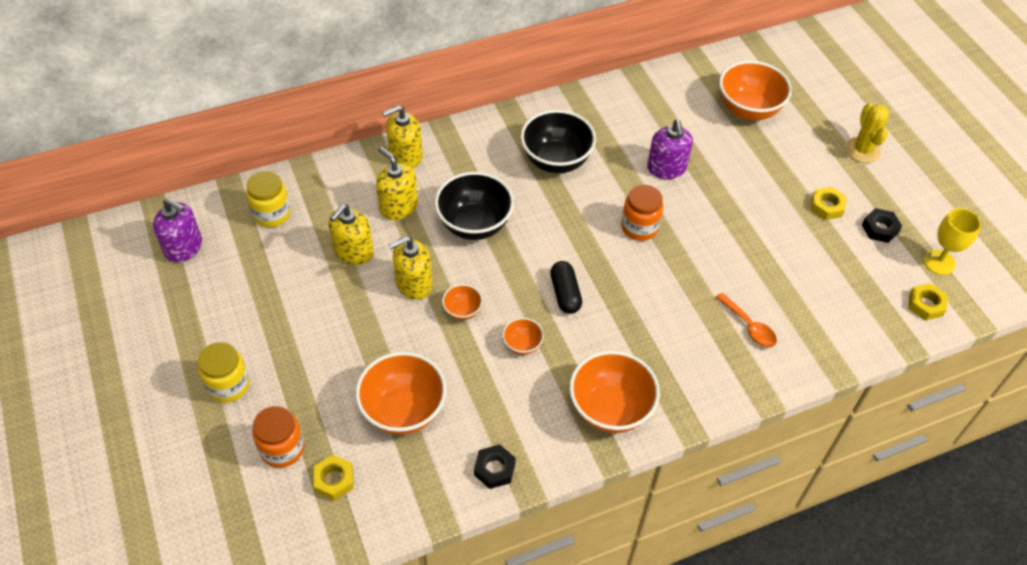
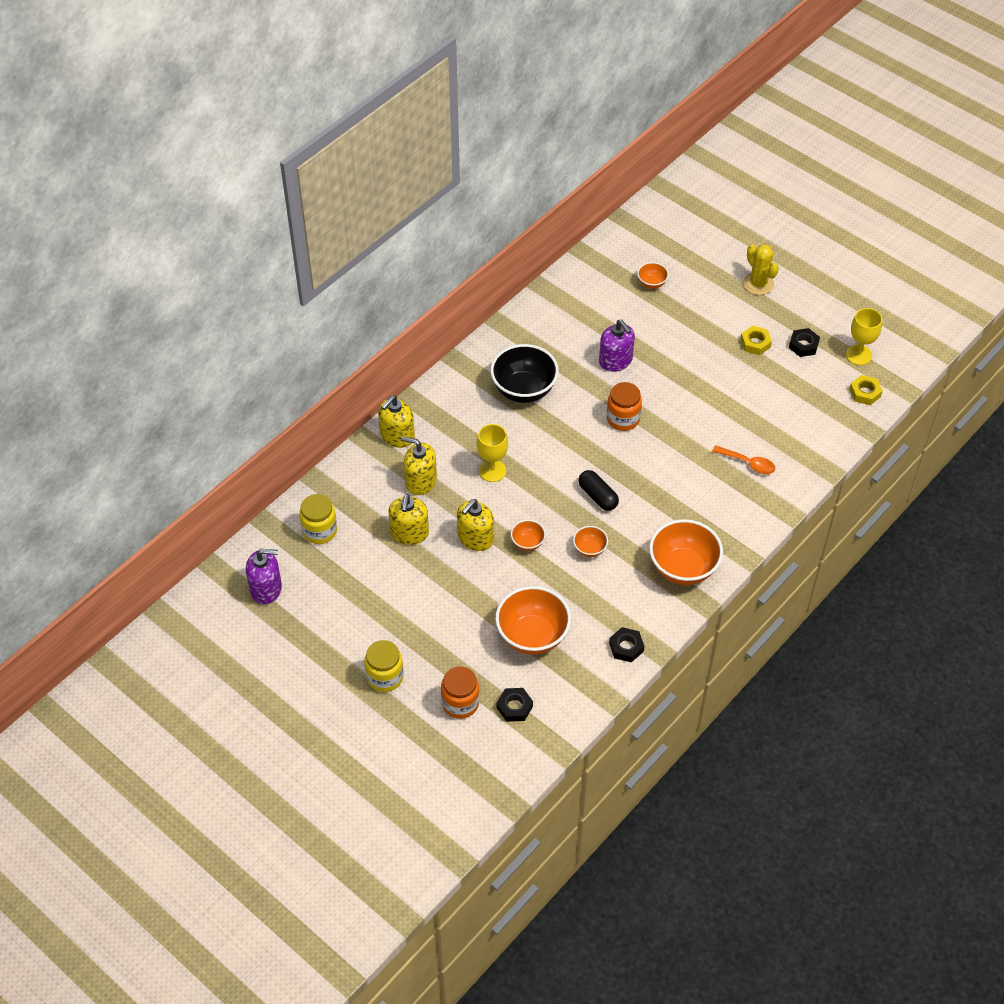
camera: 25 degrees left, 0 degrees up
(334, 480) = (514, 707): yellow nut -> black nut
(474, 225) = (492, 471): black bowl -> yellow goblet
(748, 110) = (651, 283): orange bowl -> orange bowl, size x0.49

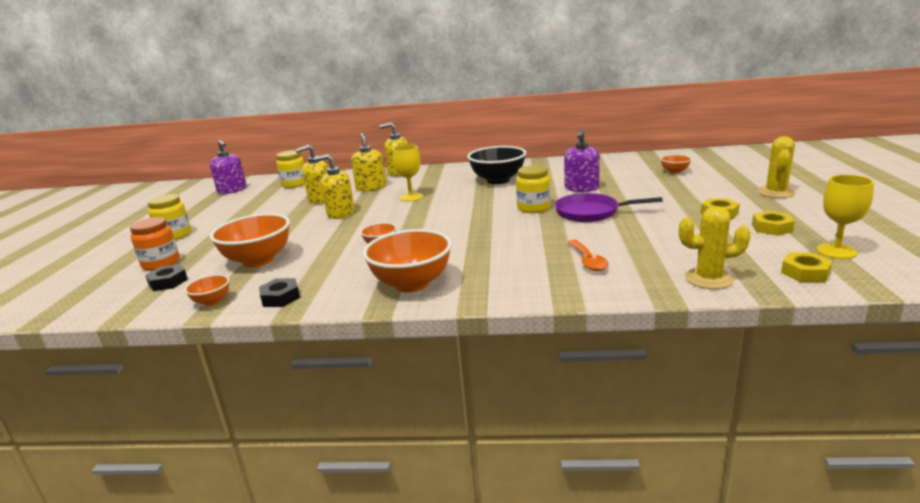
camera: 55 degrees right, 30 degrees down
(527, 543) = (357, 227): orange bowl -> orange bowl (212, 301)
(598, 496) = (441, 228): black capsule -> none
(623, 419) = (533, 208): orange jar -> yellow jar
(673, 398) = (591, 212): none -> purple pan
(803, 345) = (772, 228): black nut -> yellow nut
(828, 434) = (709, 279): none -> yellow cactus

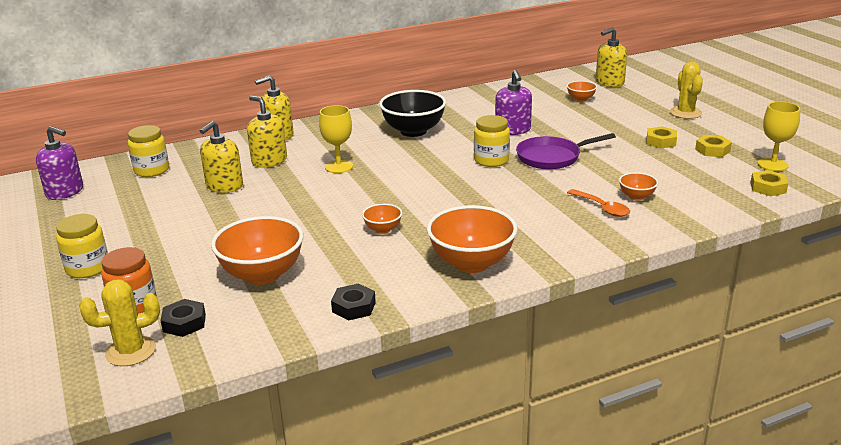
camera: 30 degrees left, 5 degrees up
(212, 301) = (280, 329): orange bowl -> orange bowl (636, 197)
(340, 213) = (279, 200): yellow soap dispenser -> yellow soap dispenser (609, 82)
(709, 279) = (709, 206): yellow cactus -> yellow cactus (131, 351)

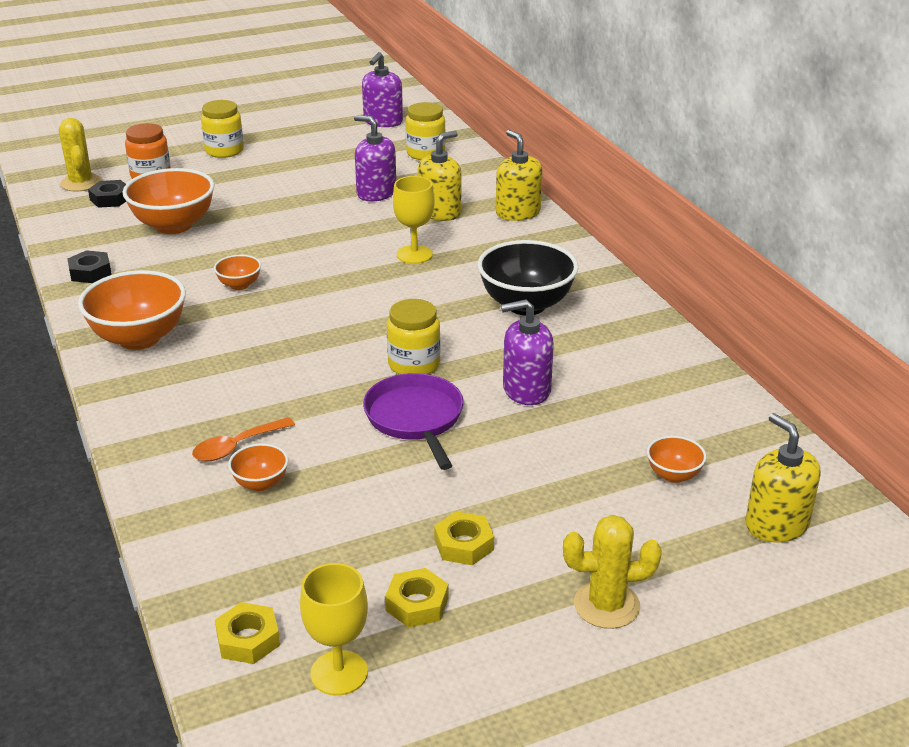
camera: 90 degrees right, 5 degrees up
(224, 186) = (376, 193): yellow soap dispenser -> purple soap dispenser

